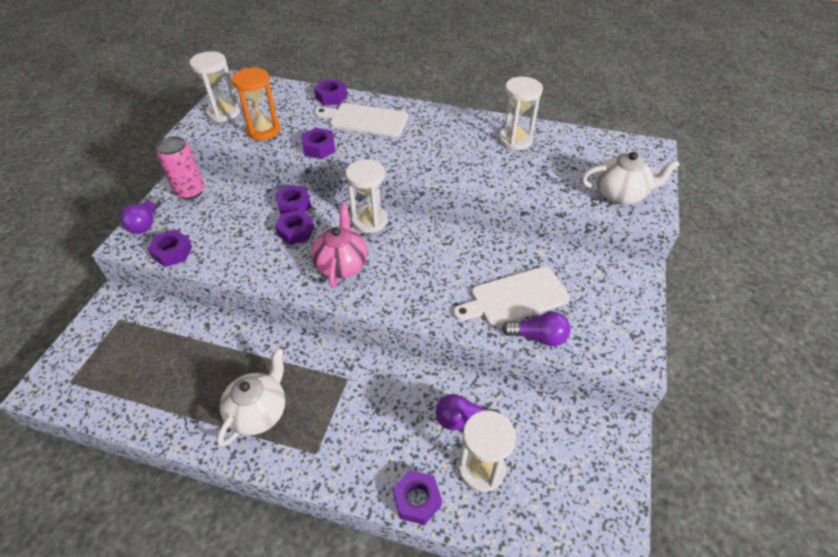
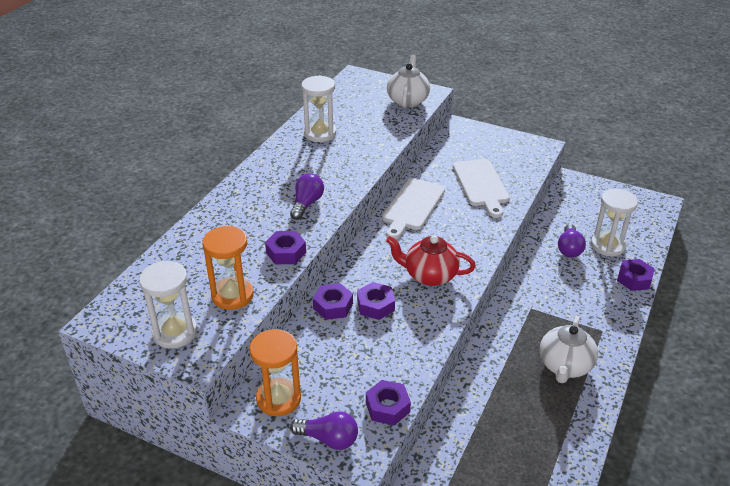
camera: 80 degrees left, 10 degrees down
(190, 191) = (278, 399): pink can -> orange hourglass
(259, 411) = (565, 366): white teapot -> white teapot turned 105 degrees counterclockwise
(331, 97) = (186, 239): purple nut -> none
(341, 264) = (429, 275): pink teapot -> red teapot
(365, 120) = (246, 217): white cutting board -> white cutting board (412, 206)
(369, 221) = (372, 253): white hourglass -> none
(538, 337) = (520, 181): purple light bulb -> purple light bulb (307, 204)

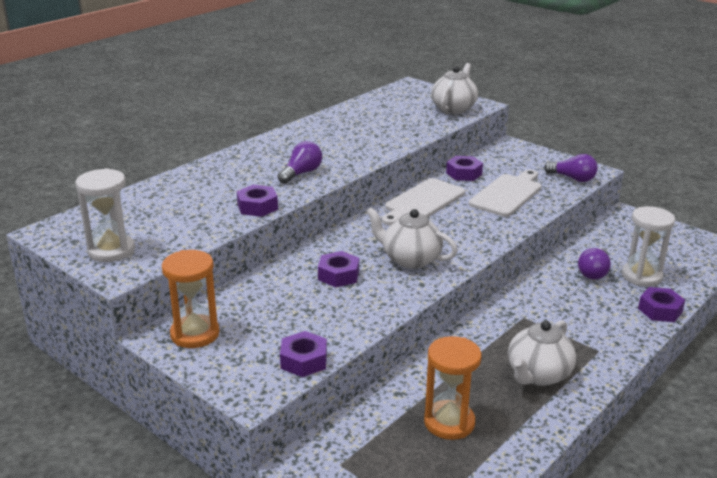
camera: 15 degrees right, 10 degrees down
(232, 295) = (184, 231): orange hourglass -> orange hourglass (449, 422)
(320, 134) = (347, 123): white hourglass -> none
(328, 439) = (226, 376): purple light bulb -> purple light bulb (572, 178)
(333, 306) = (294, 269): purple nut -> purple nut (464, 173)
(429, 275) = (410, 259): red teapot -> white teapot
(481, 185) = (507, 194): white cutting board -> white cutting board turned 150 degrees counterclockwise

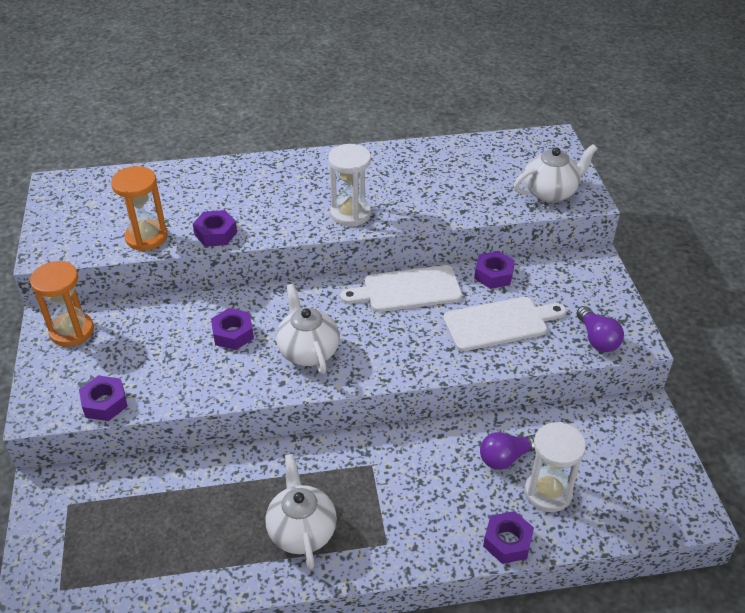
camera: 40 degrees right, 15 degrees up
(111, 251) = (68, 226): white hourglass -> white hourglass (350, 214)
(301, 173) = (297, 212): purple light bulb -> none
(449, 422) = (178, 524): orange hourglass -> orange hourglass (146, 237)
(538, 375) = (301, 530): white teapot -> white teapot turned 90 degrees clockwise

